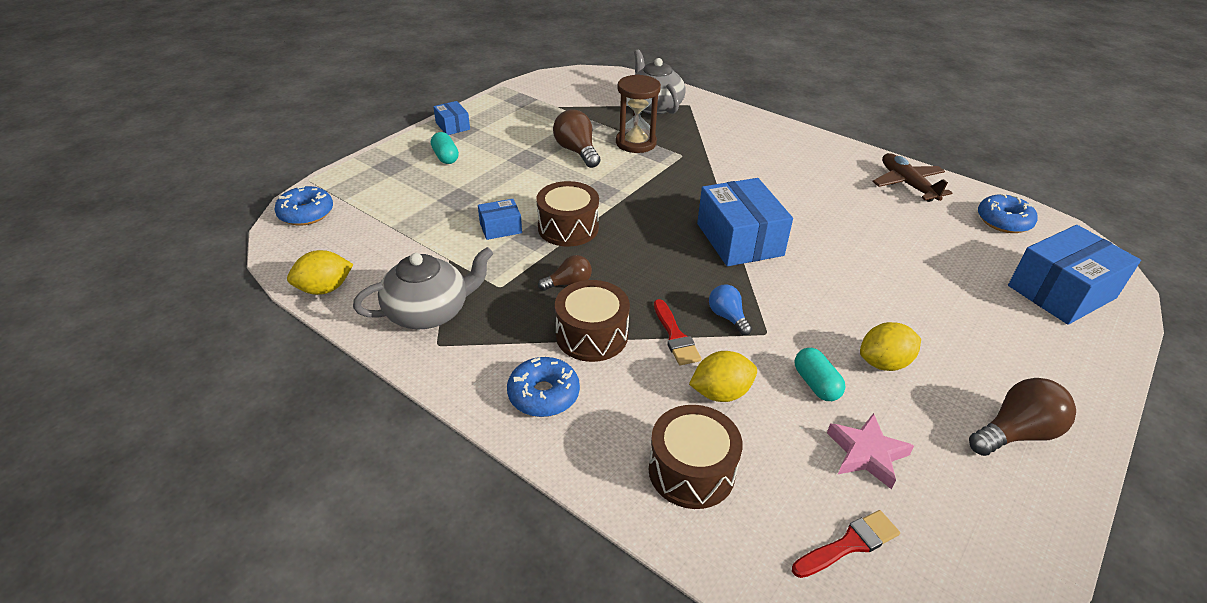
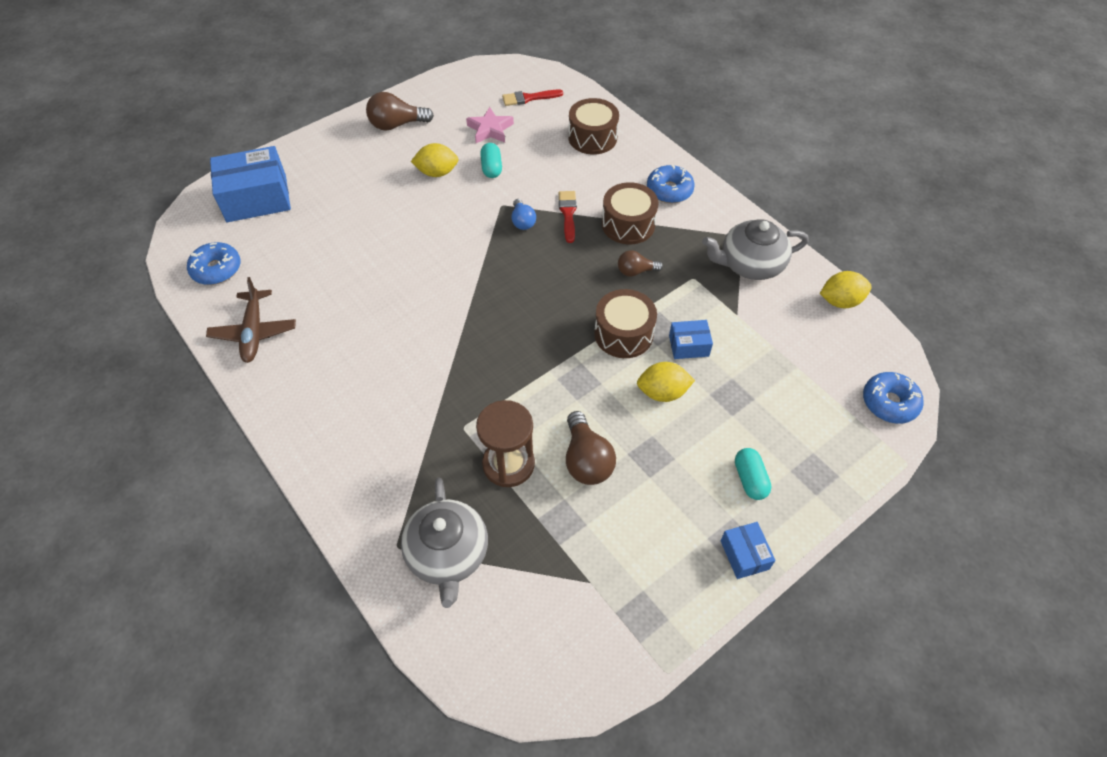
camera: 165 degrees left, 15 degrees up
(720, 393) = (555, 173): yellow lemon -> yellow lemon (662, 392)
(739, 239) = (470, 292): blue box -> none

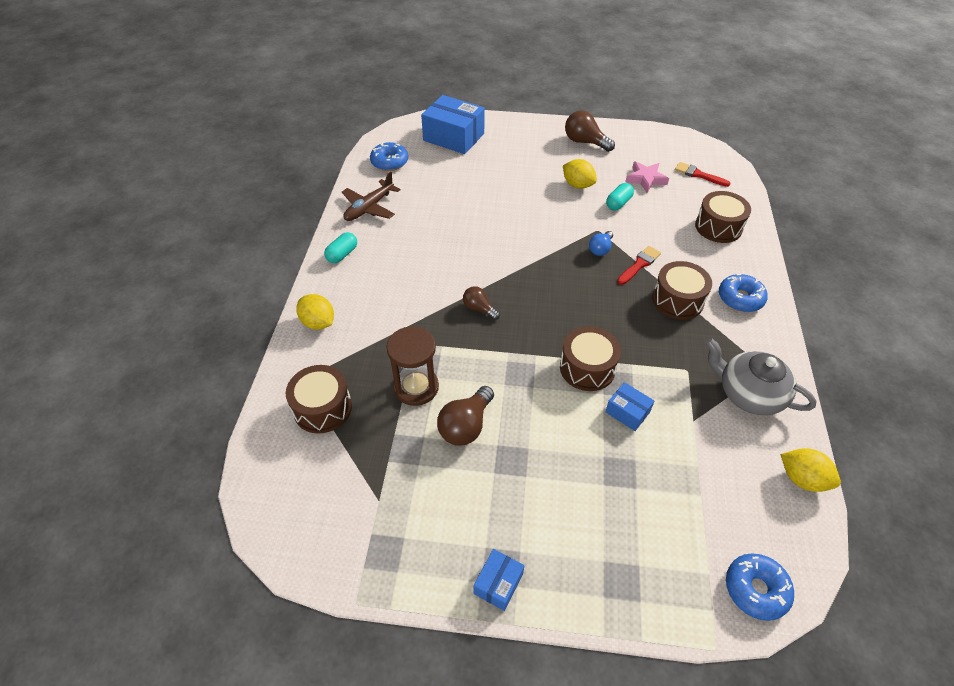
camera: 45 degrees right, 5 degrees down
(448, 554) = (322, 408): grey teapot -> brown drum
(635, 271) = (646, 334): brown light bulb -> brown light bulb (479, 309)
(662, 392) = (569, 427): yellow lemon -> yellow lemon (318, 322)
(750, 479) = (564, 538): turquoise capsule -> turquoise capsule (342, 254)

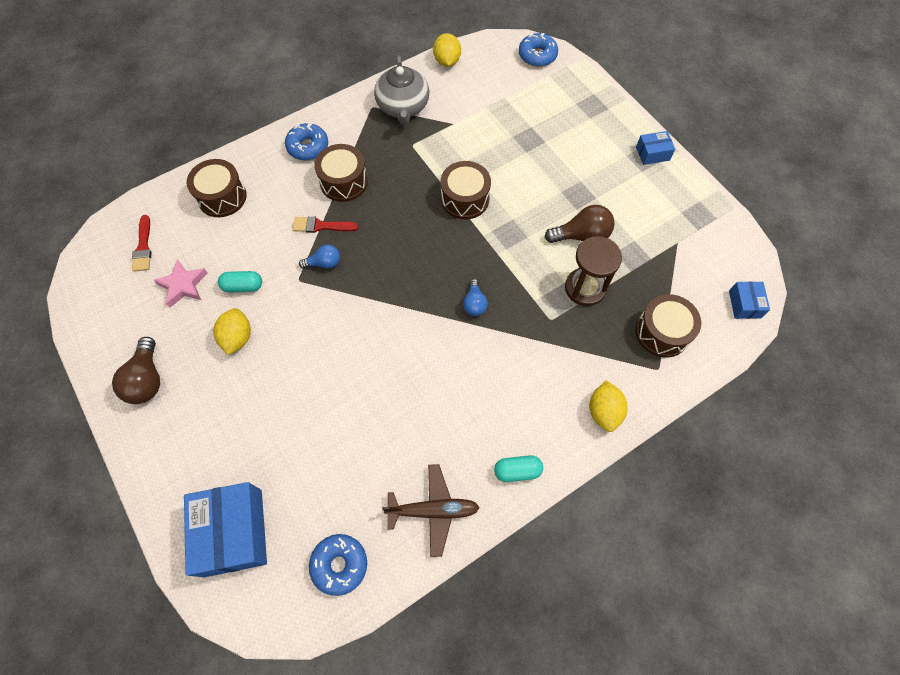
camera: 130 degrees left, 15 degrees up
(479, 309) = (474, 303): brown light bulb -> blue light bulb
(627, 412) = (480, 158): blue box -> blue box (744, 304)

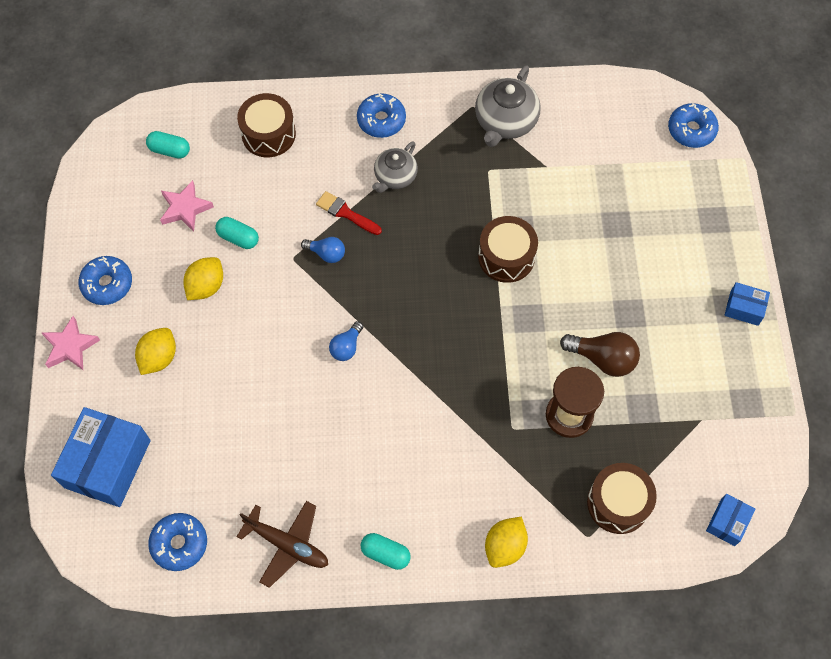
camera: 30 degrees right, 0 degrees up
(141, 449) = (70, 346): none -> pink star
(143, 247) = (169, 150): red brush -> turquoise capsule
(147, 379) = (107, 284): brown light bulb -> blue donut
(344, 182) = (395, 176): brown drum -> grey teapot
(447, 61) = (585, 90): yellow lemon -> yellow lemon (159, 358)
(474, 303) = (447, 372): blue light bulb -> blue light bulb (346, 347)

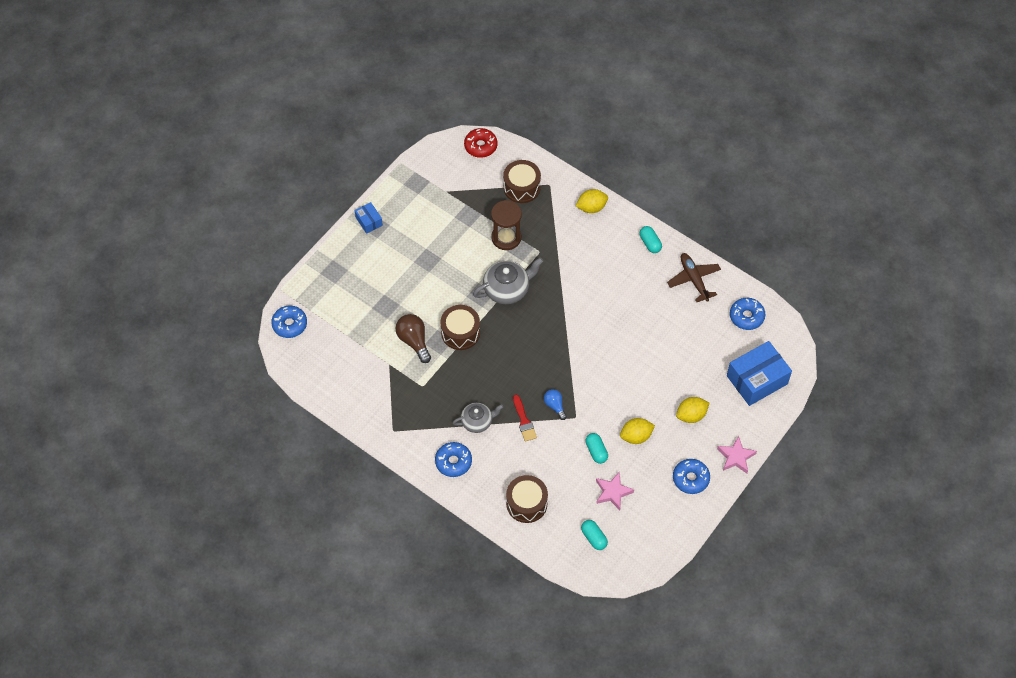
camera: 140 degrees left, 5 degrees down
(346, 347) = (587, 348): blue light bulb -> none
(505, 121) = (384, 407): grey teapot -> grey teapot (507, 289)
(603, 359) = (463, 250): brown light bulb -> brown light bulb (414, 341)
(727, 522) = (480, 146): blue box -> red donut

